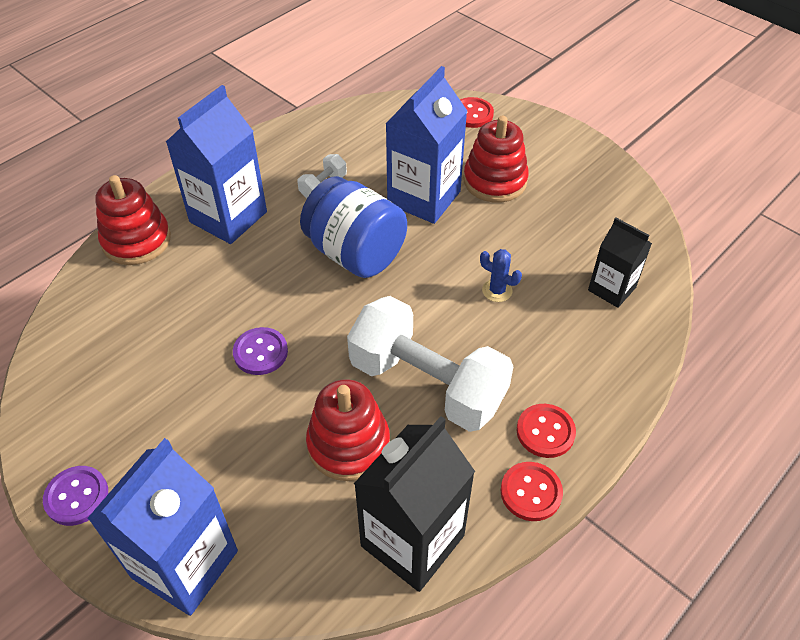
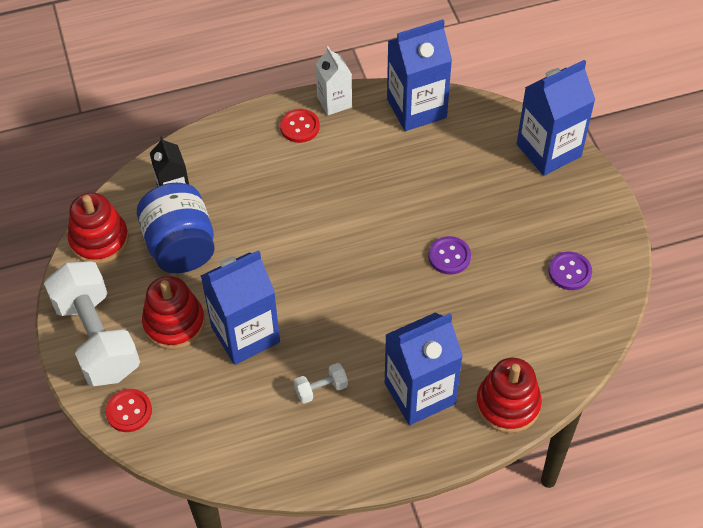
camera: 150 degrees left, 5 degrees up
(77, 496) = (603, 213): purple button -> purple button (569, 272)
(348, 444) = (423, 171): red stacking toy -> red stacking toy (99, 240)
(355, 253) = (335, 306): blue jar -> blue jar (180, 246)
(412, 540) = (416, 108): black carton -> blue carton
(427, 384) = (350, 185): white dumbbell -> white dumbbell (97, 338)
(497, 291) = (254, 226): blue cactus -> none
(531, 492) = (334, 102): red button -> white carton

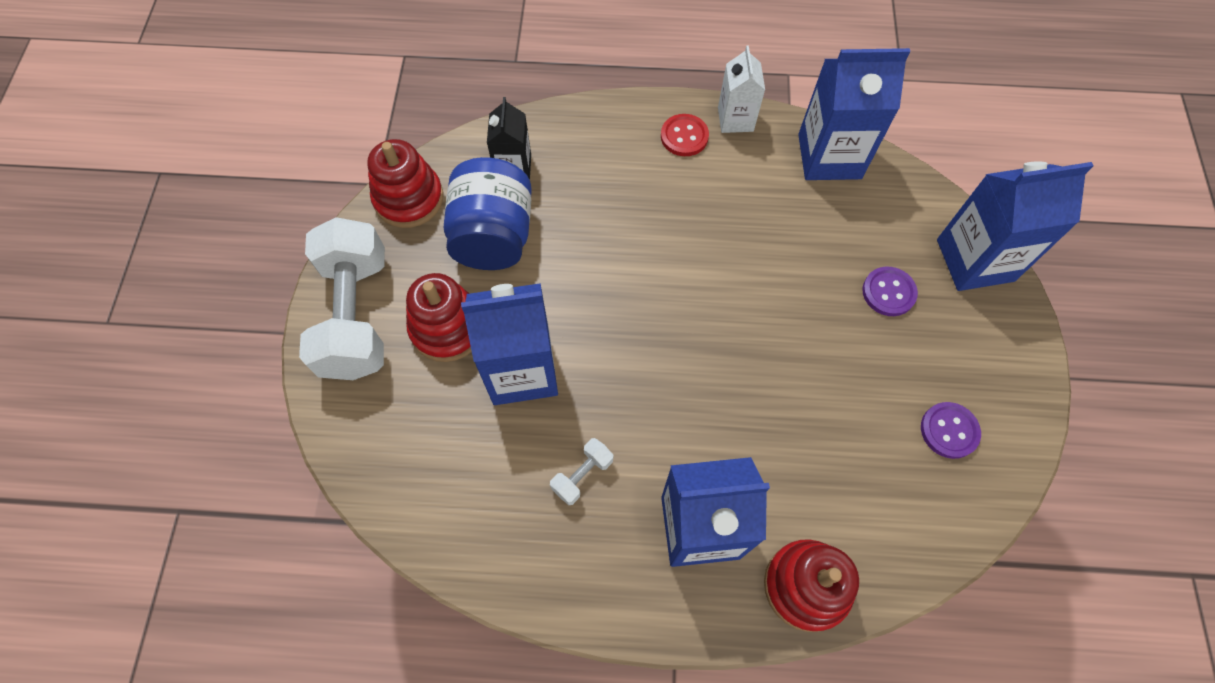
camera: 20 degrees right, 10 degrees up
(129, 411) = (351, 419): red button -> none
(321, 389) = (582, 475): white dumbbell -> white dumbbell turned 45 degrees counterclockwise
(449, 256) = (802, 356): purple button -> purple button (888, 292)

